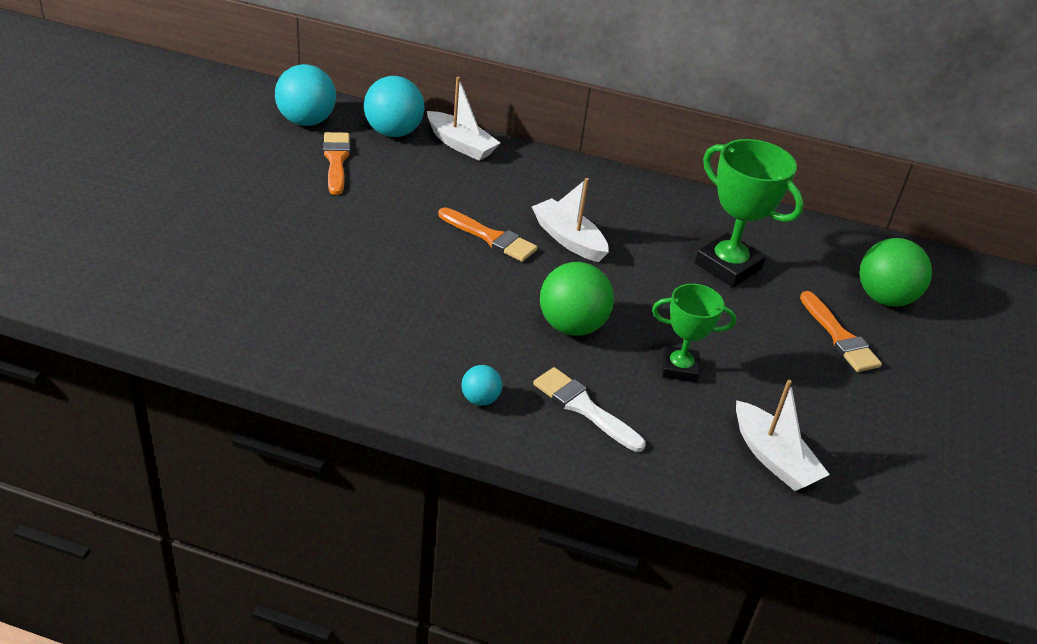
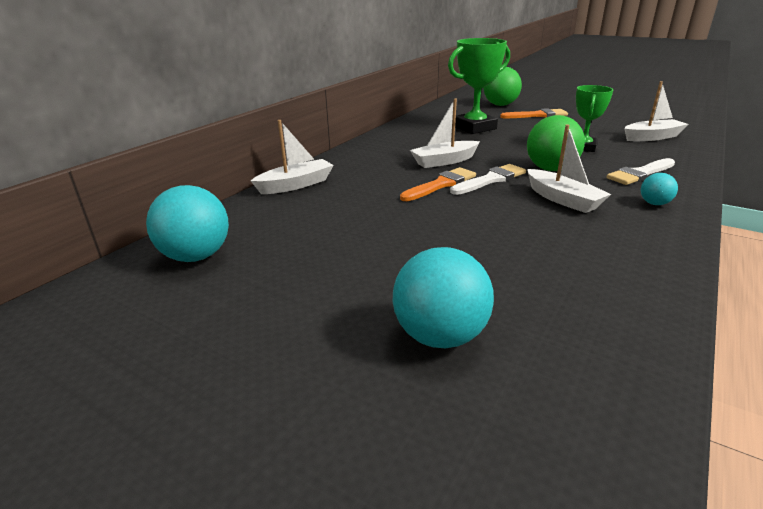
camera: 70 degrees left, 10 degrees down
(336, 160) = (291, 242): orange brush -> none
(393, 132) = (255, 211): turquoise ball -> turquoise ball (440, 336)
(473, 325) = (562, 199): none -> white boat
(517, 274) = (491, 180): none -> white brush

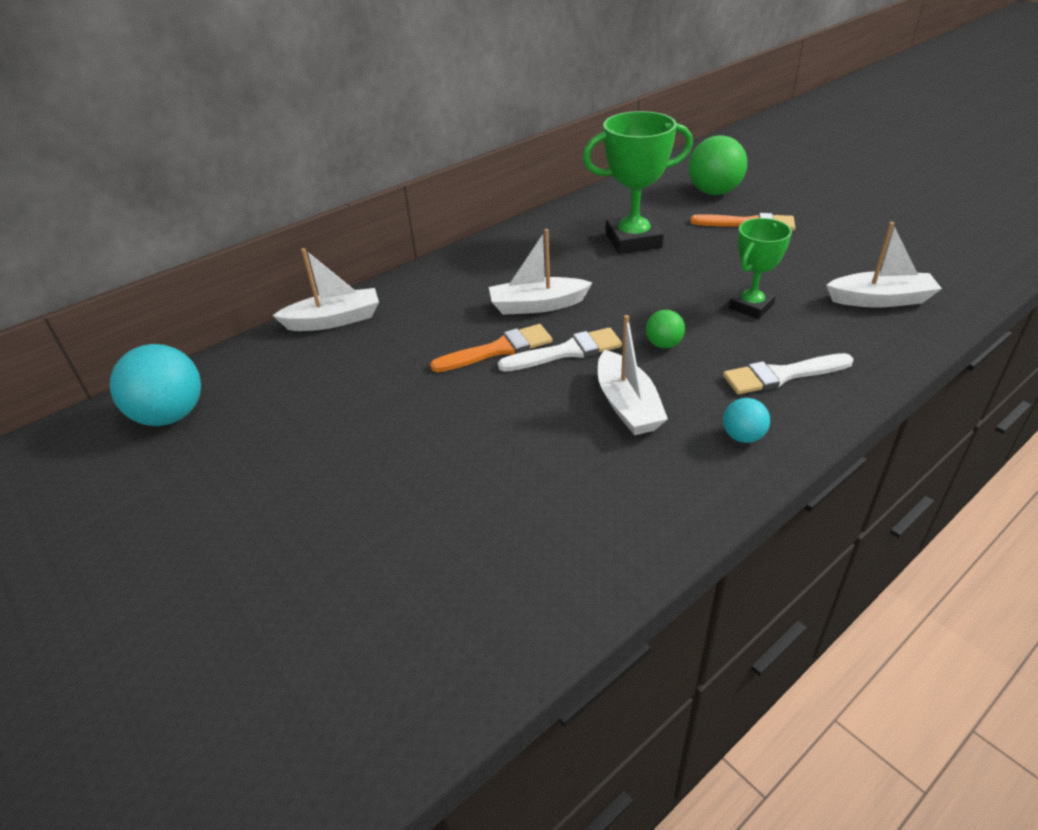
camera: 20 degrees right, 10 degrees up
(440, 336) = (321, 579): turquoise ball -> none
(550, 169) = (663, 344): green ball -> green ball, size x0.51

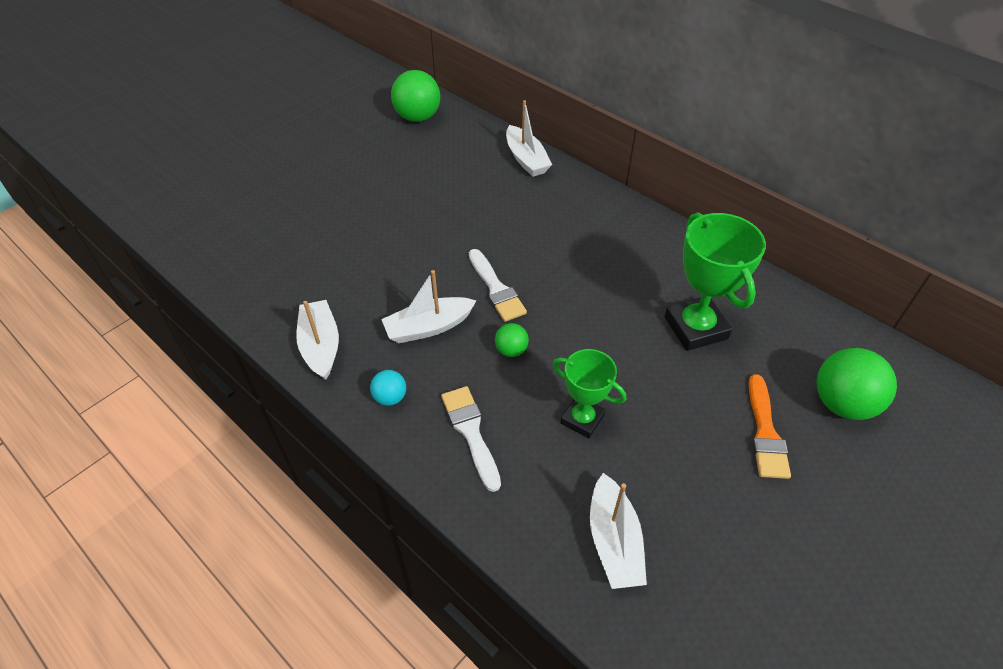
camera: 80 degrees right, 10 degrees up
(171, 416) = (418, 117): turquoise ball -> green ball
(499, 349) = (496, 249): orange brush -> none
(537, 305) = (562, 266): white boat -> white boat (321, 346)

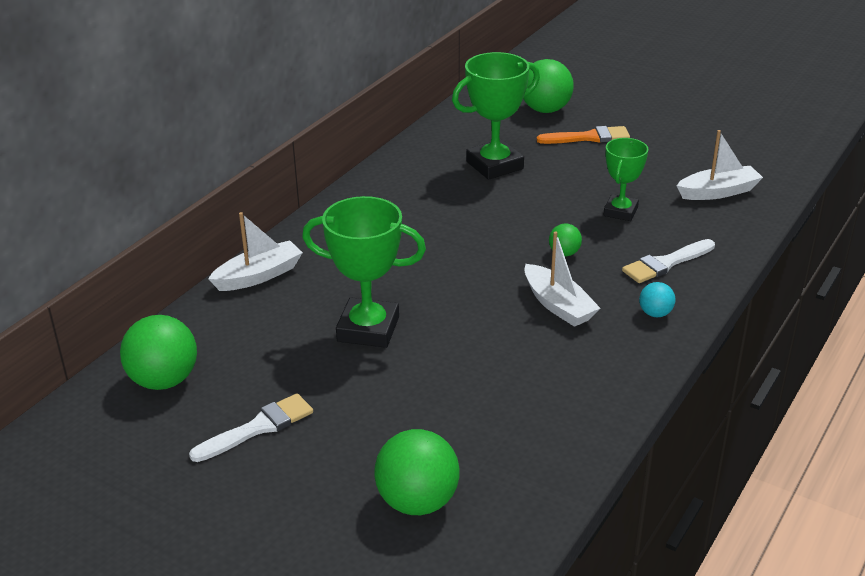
camera: 100 degrees left, 15 degrees down
(247, 213) = (417, 502): none -> green ball
(321, 346) = (617, 372): white boat -> none
(438, 209) = (368, 329): none -> green trophy
(496, 289) = (487, 271): white brush -> white brush (258, 427)

